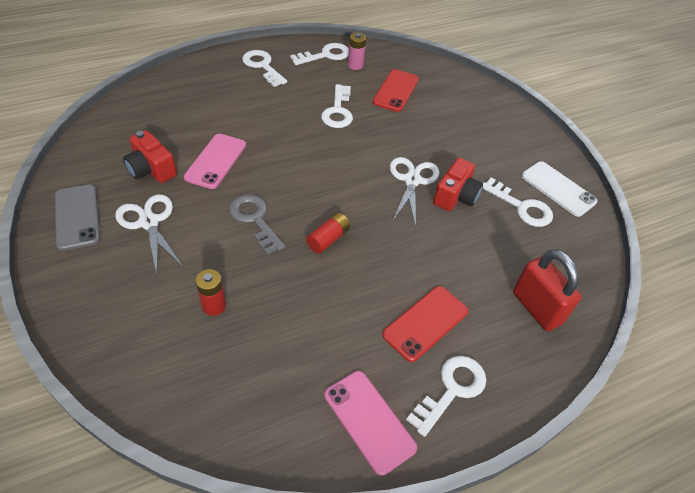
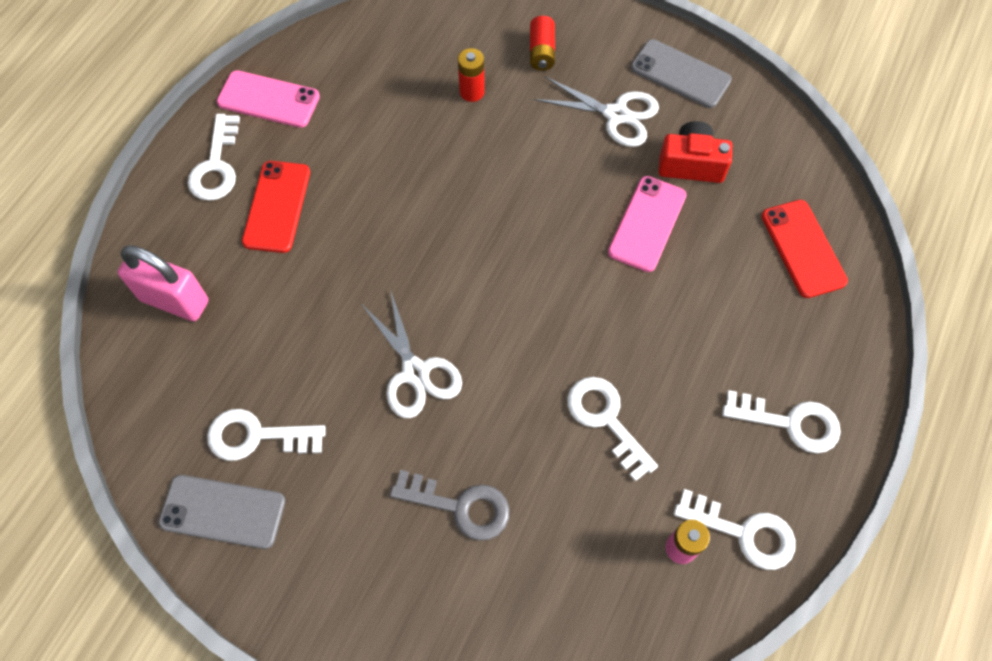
camera: 145 degrees right, 15 degrees up
(216, 161) = (647, 224): pink phone -> pink phone turned 45 degrees clockwise
(255, 220) = (529, 189): grey key -> grey key (460, 506)
(325, 55) = (744, 532): white key -> white key turned 90 degrees counterclockwise
(328, 239) = (438, 223): red battery -> red battery (541, 52)
(396, 91) = (572, 537): red phone -> red phone (803, 248)
(455, 196) = (347, 388): red camera -> none
(536, 308) = (175, 300): red padlock -> pink padlock
(558, 189) = (223, 511): white phone -> grey phone

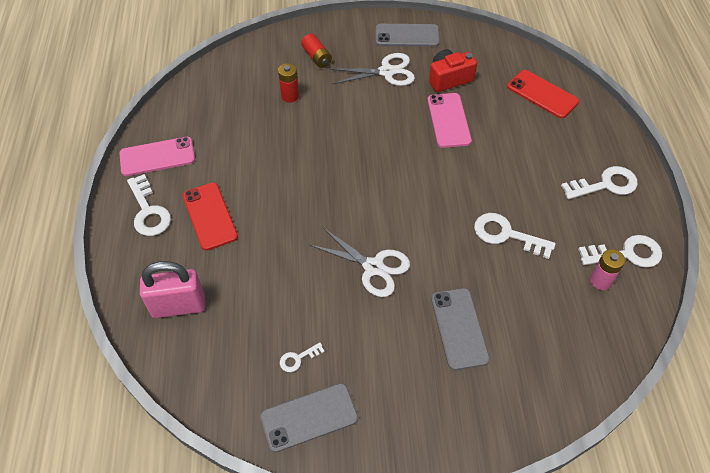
camera: 30 degrees left, 10 degrees down
(257, 436) = (298, 358): white key -> white key, size x0.52
(460, 506) = (459, 328): grey key -> grey phone

